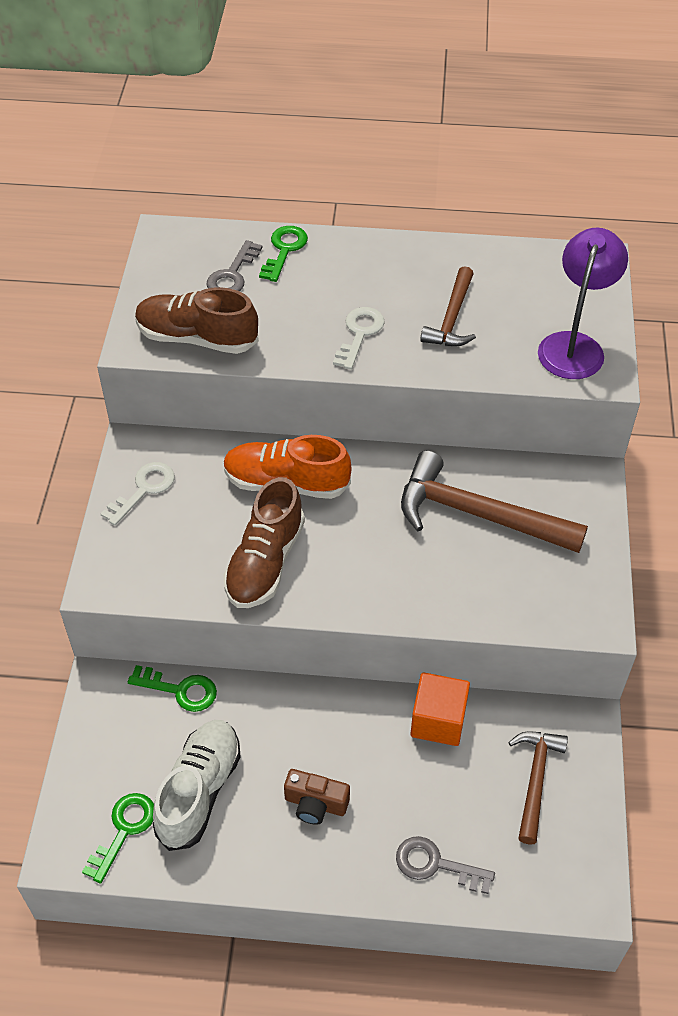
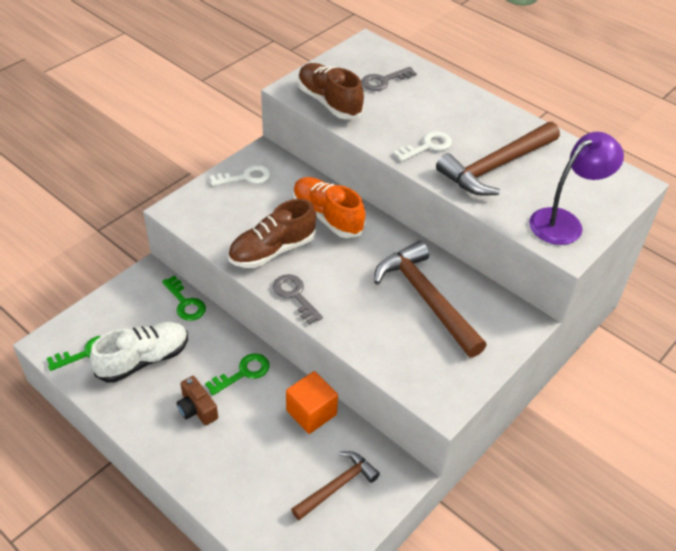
camera: 35 degrees right, 5 degrees down
(284, 250) = (428, 82): green key -> green key (243, 373)
(436, 865) = (230, 490): grey key -> grey key (295, 296)
(452, 318) = (496, 167): brown hammer -> brown hammer, size x1.67

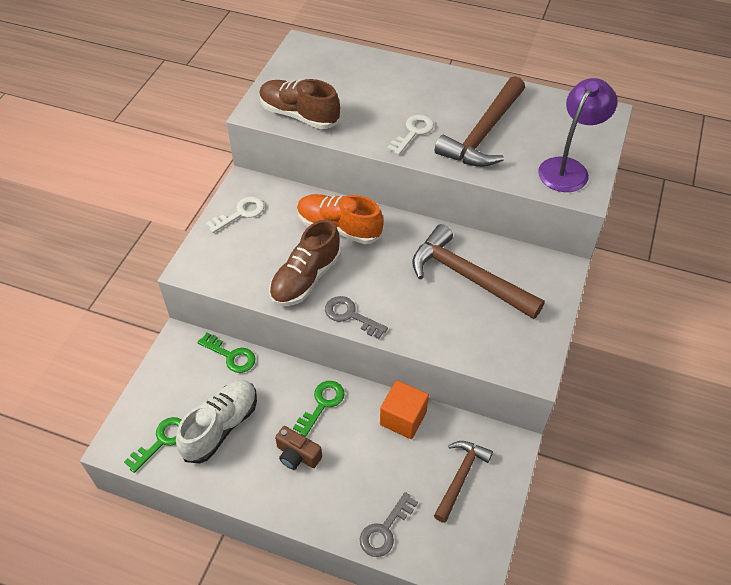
camera: 20 degrees left, 5 degrees up
(384, 81) = (338, 78): grey key -> grey key (385, 530)

